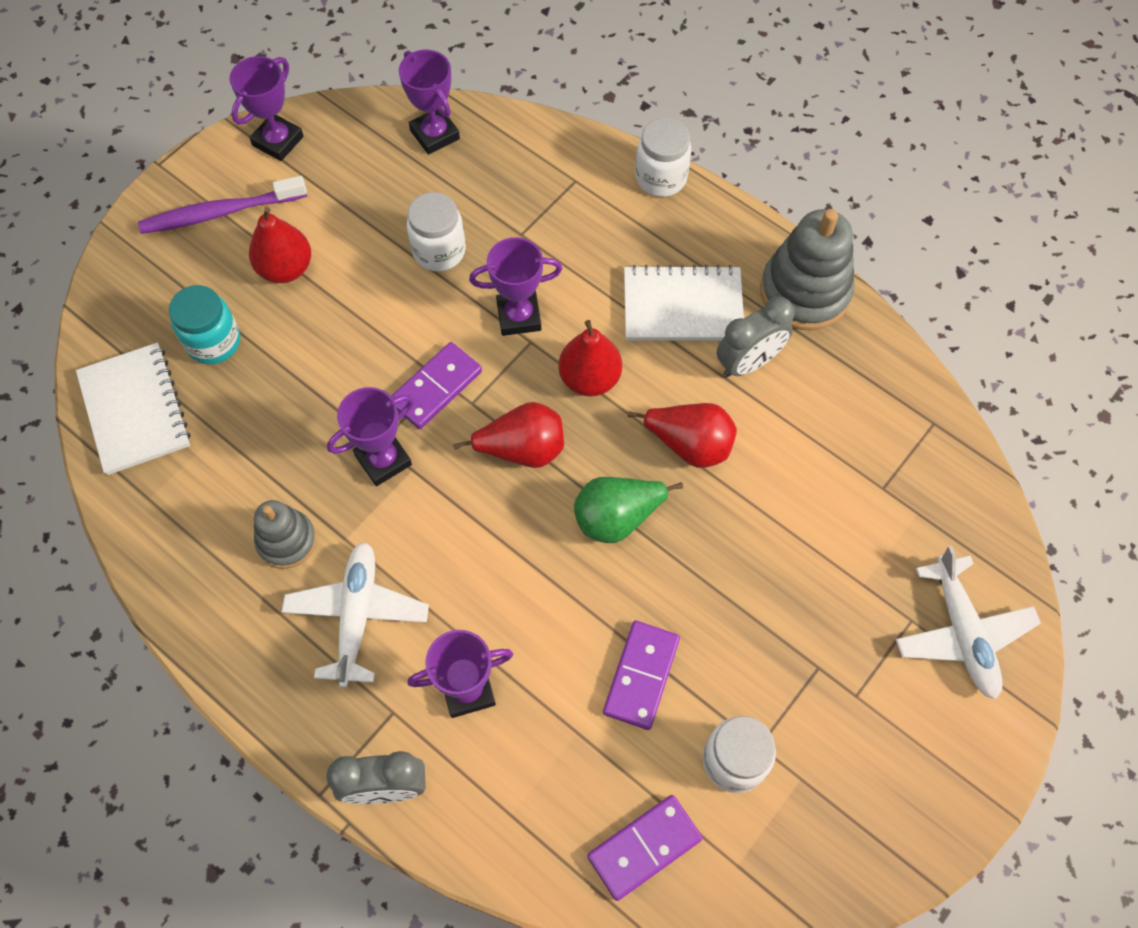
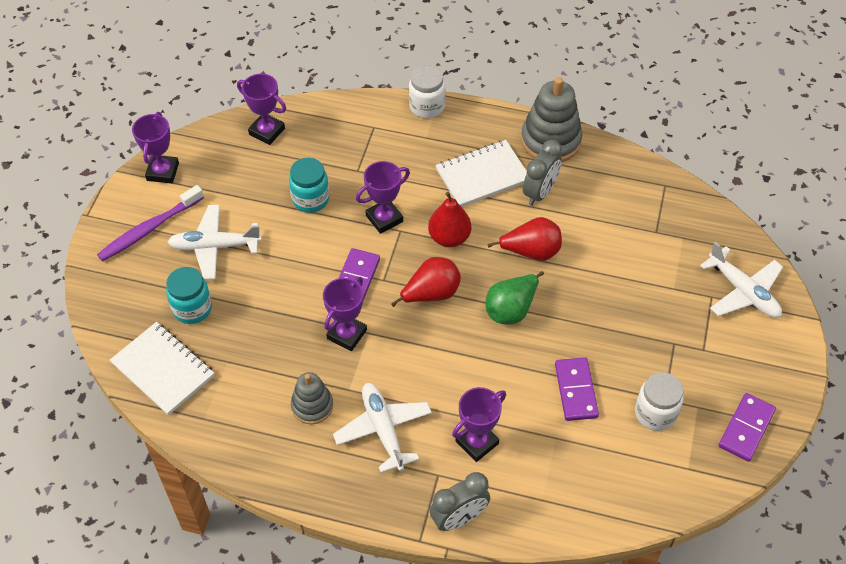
camera: 25 degrees left, 10 degrees down
(286, 268) = (215, 246): red pear -> white plane
(439, 251) = (310, 199): white jar -> turquoise jar
(644, 847) = (630, 482): purple domino -> purple domino (746, 428)

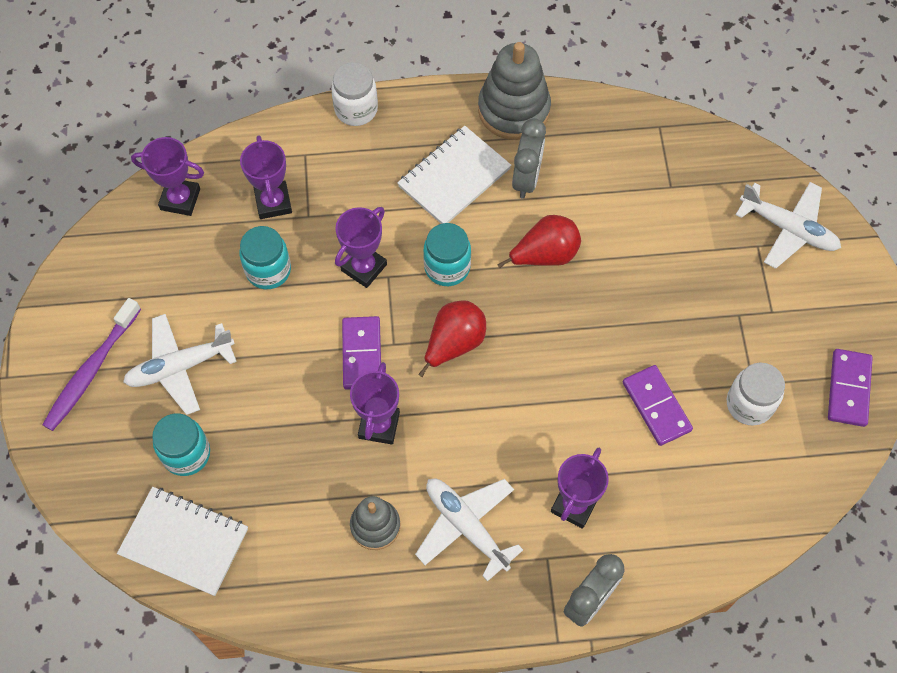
camera: 20 degrees left, 10 degrees up
(162, 172) = (76, 291): purple trophy -> purple trophy (273, 202)
(449, 237) = (447, 267): red pear -> turquoise jar
(511, 309) = (550, 333): green pear -> none

